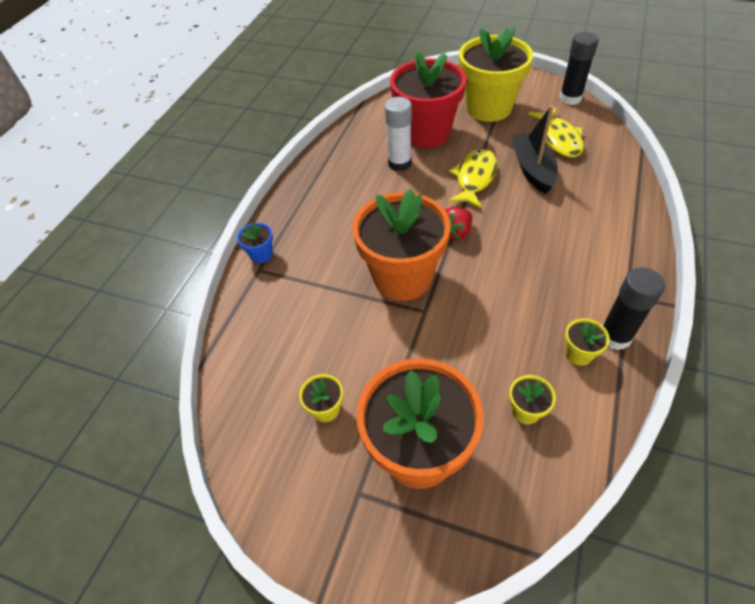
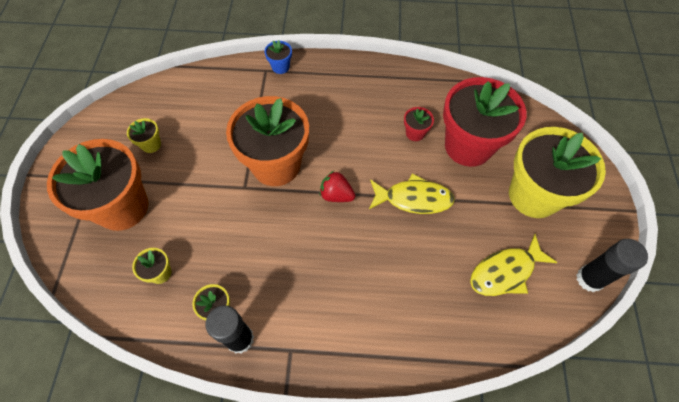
camera: 70 degrees right, 10 degrees up
(399, 163) = (415, 133): white glue stick -> red flower pot
(532, 169) = (444, 250): black boat -> none

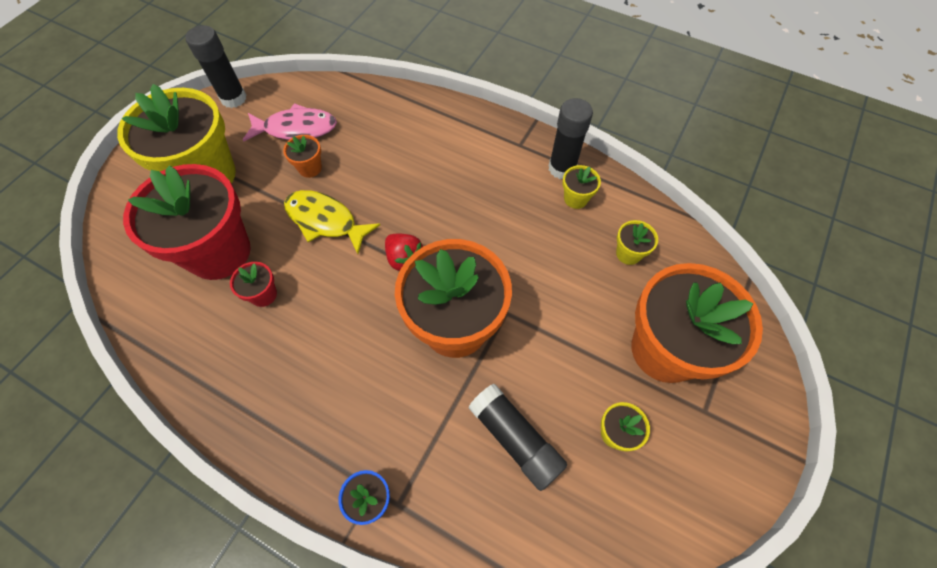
camera: 155 degrees left, 0 degrees up
(212, 119) = (515, 439): none -> black glue stick
(461, 238) = (310, 168): none -> orange flower pot
(505, 272) = (296, 128): yellow fish -> pink fish

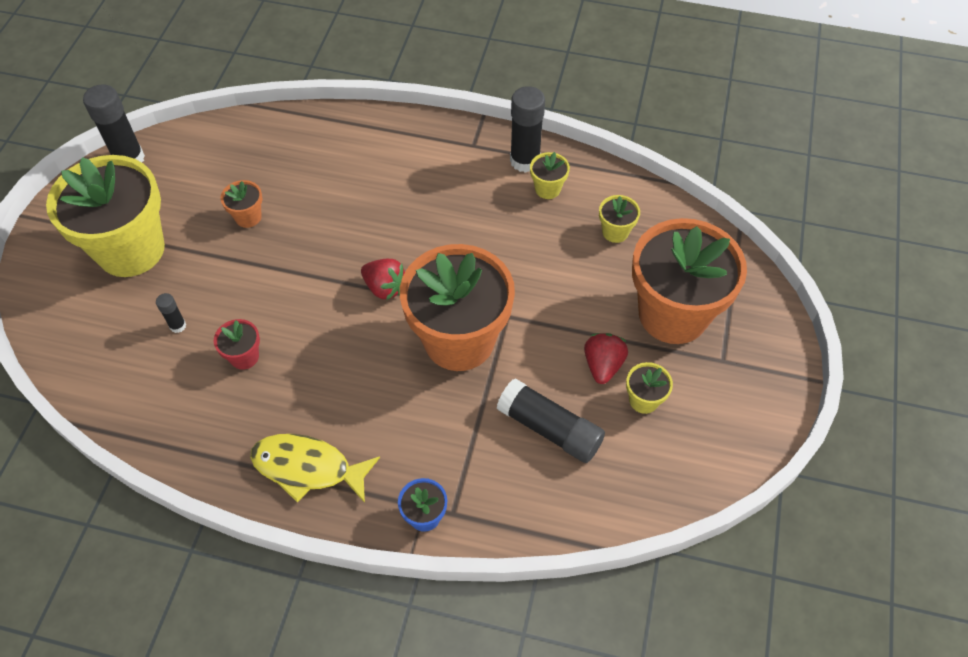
camera: 15 degrees left, 5 degrees down
(219, 252) = (178, 326): red flower pot -> black glue stick
(296, 128) = (216, 178): pink fish -> none
(325, 221) = (285, 268): yellow fish -> yellow fish (308, 468)
(584, 385) = (603, 365): none -> red strawberry

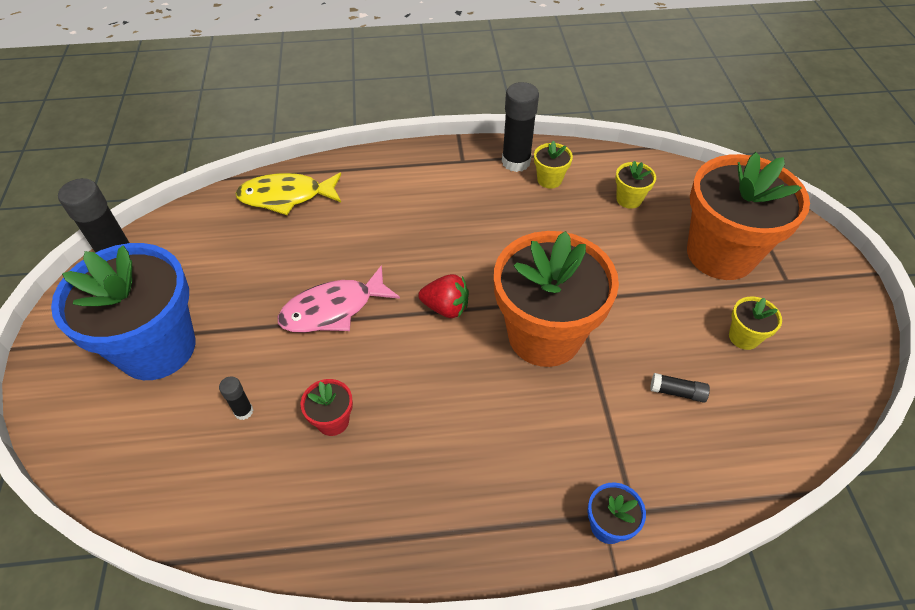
camera: 20 degrees left, 5 degrees down
(131, 250) = (157, 348): yellow flower pot -> blue flower pot
(248, 217) = (273, 280): orange flower pot -> none
(287, 259) = (333, 309): none -> pink fish
(308, 468) = (459, 518): yellow fish -> yellow fish (286, 196)
(550, 429) = (677, 392): black glue stick -> black glue stick, size x0.49
(603, 365) = (689, 317): red strawberry -> none

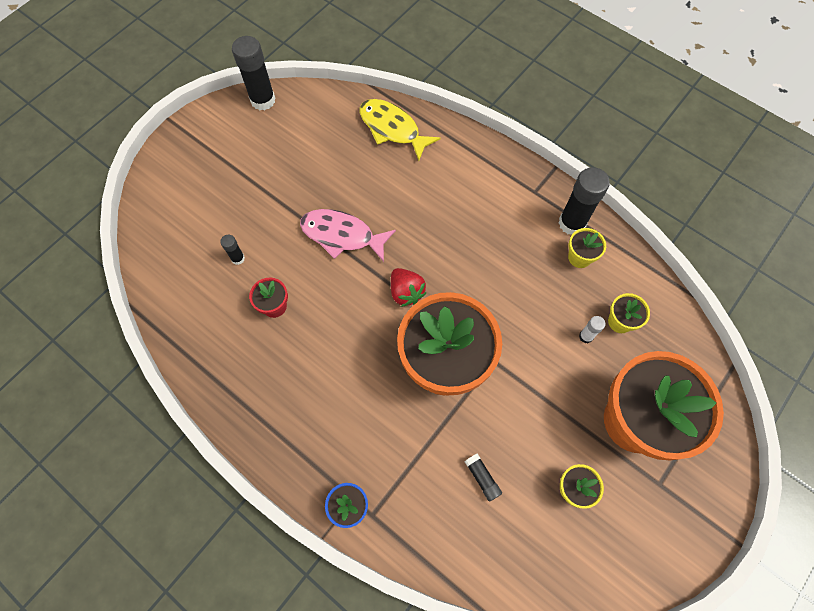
camera: 45 degrees right, 15 degrees up
(157, 348) = (231, 179): blue flower pot -> none
(619, 227) = (586, 336): none -> white glue stick

